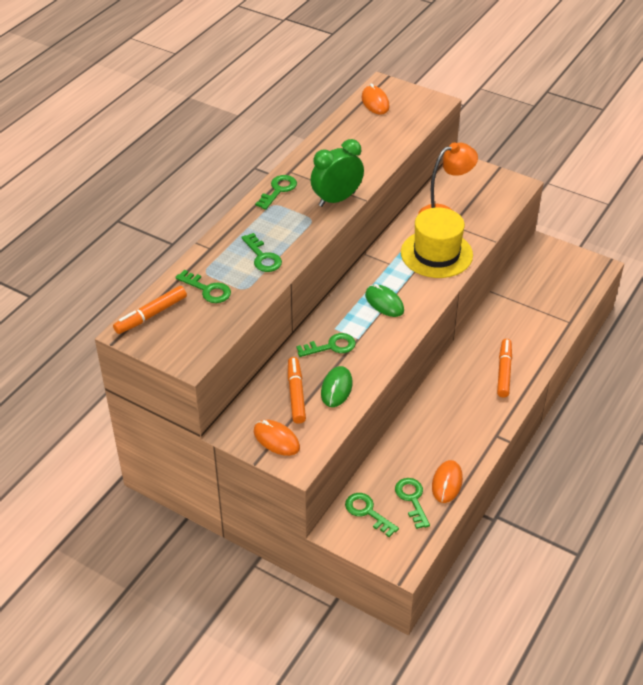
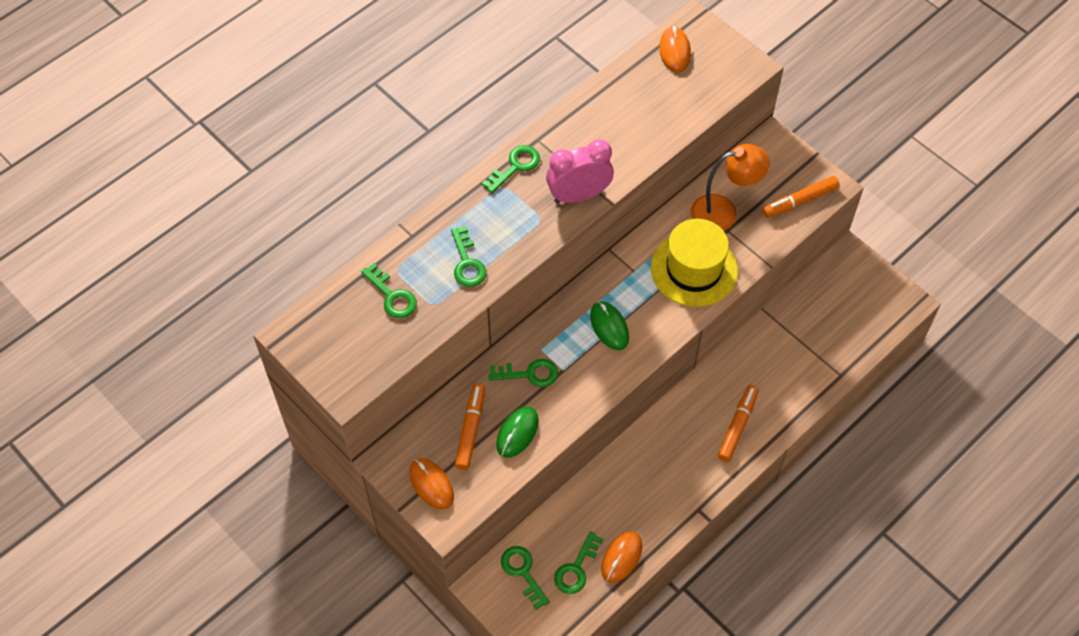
camera: 15 degrees right, 15 degrees up
(151, 315) = (321, 317): orange marker -> orange marker (799, 201)
(336, 199) = (579, 195): green clock -> pink clock
(412, 499) = (576, 568): green key -> green key turned 150 degrees counterclockwise

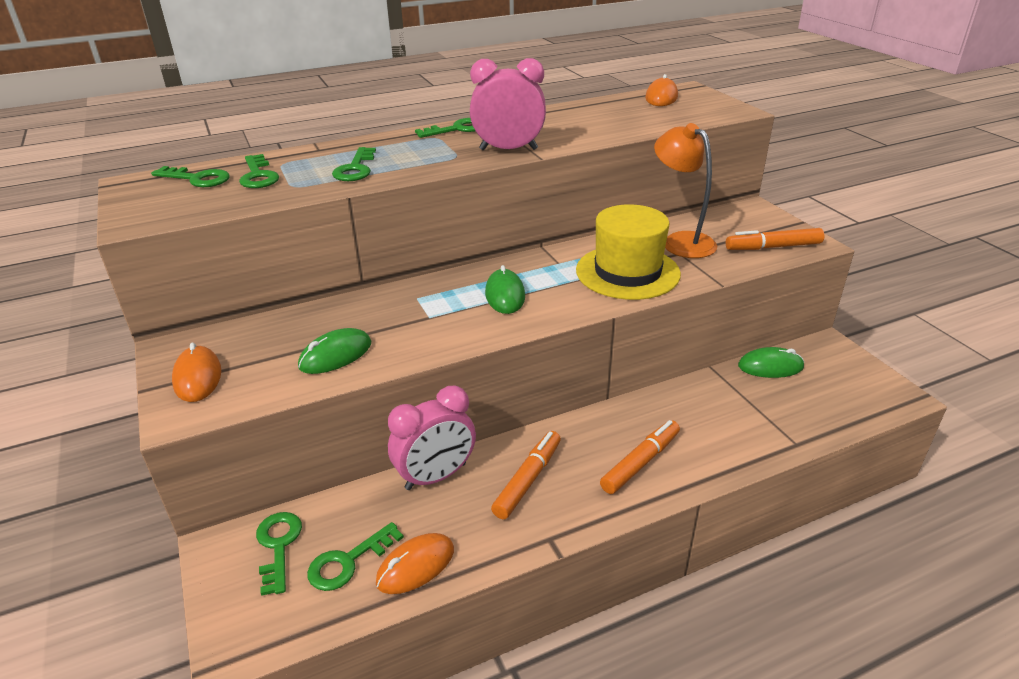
camera: 20 degrees right, 25 degrees down
(471, 429) = (286, 342): orange marker -> orange marker (528, 480)
(529, 374) = (388, 312): green key -> green key (197, 179)
(599, 483) = (436, 476): none -> pink clock
(723, 212) = (680, 241): orange lamp -> orange lamp turned 135 degrees counterclockwise
(808, 296) = (770, 366): none -> green mouse

